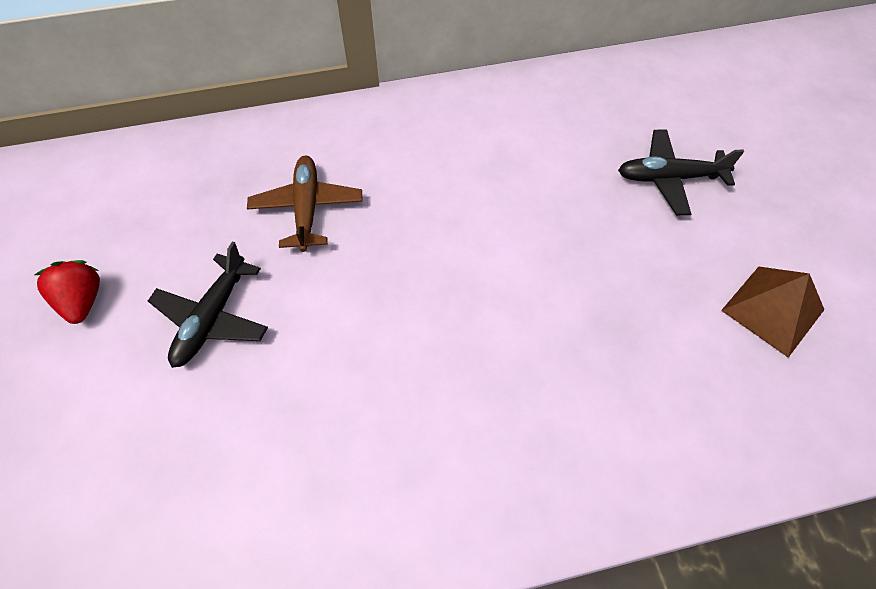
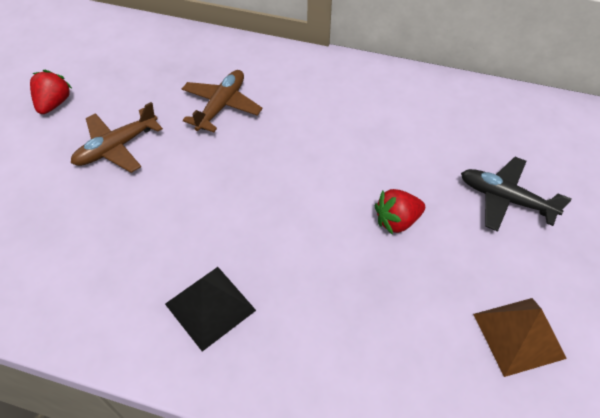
camera: 30 degrees right, 5 degrees down
(212, 318) = (116, 147): black plane -> brown plane
(466, 449) = (210, 307): none -> black pyramid
(587, 251) = (397, 221): none -> red strawberry

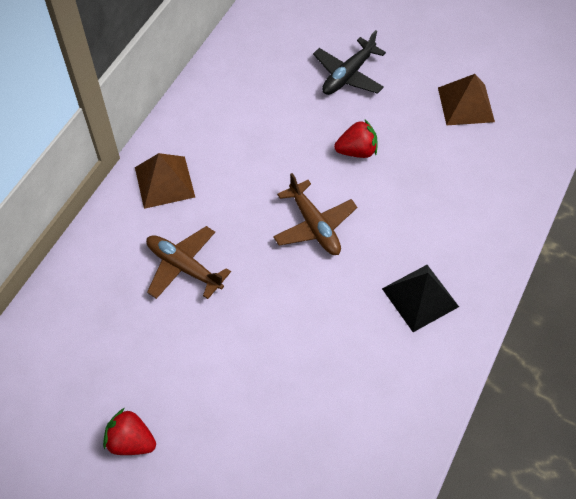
camera: 80 degrees left, 5 degrees up
(116, 147) = (219, 371): brown plane -> brown plane (314, 225)
(310, 77) = (164, 182): none -> brown pyramid
(397, 221) = (356, 151): red strawberry -> red strawberry turned 90 degrees counterclockwise

